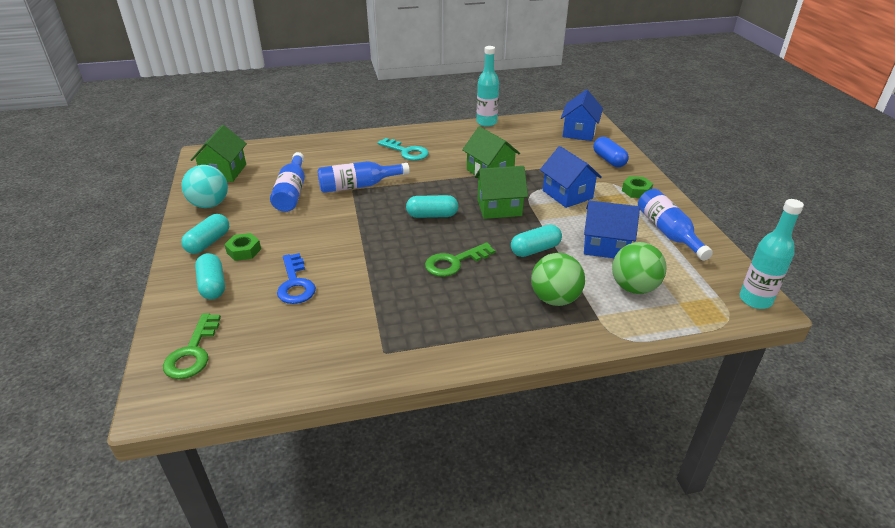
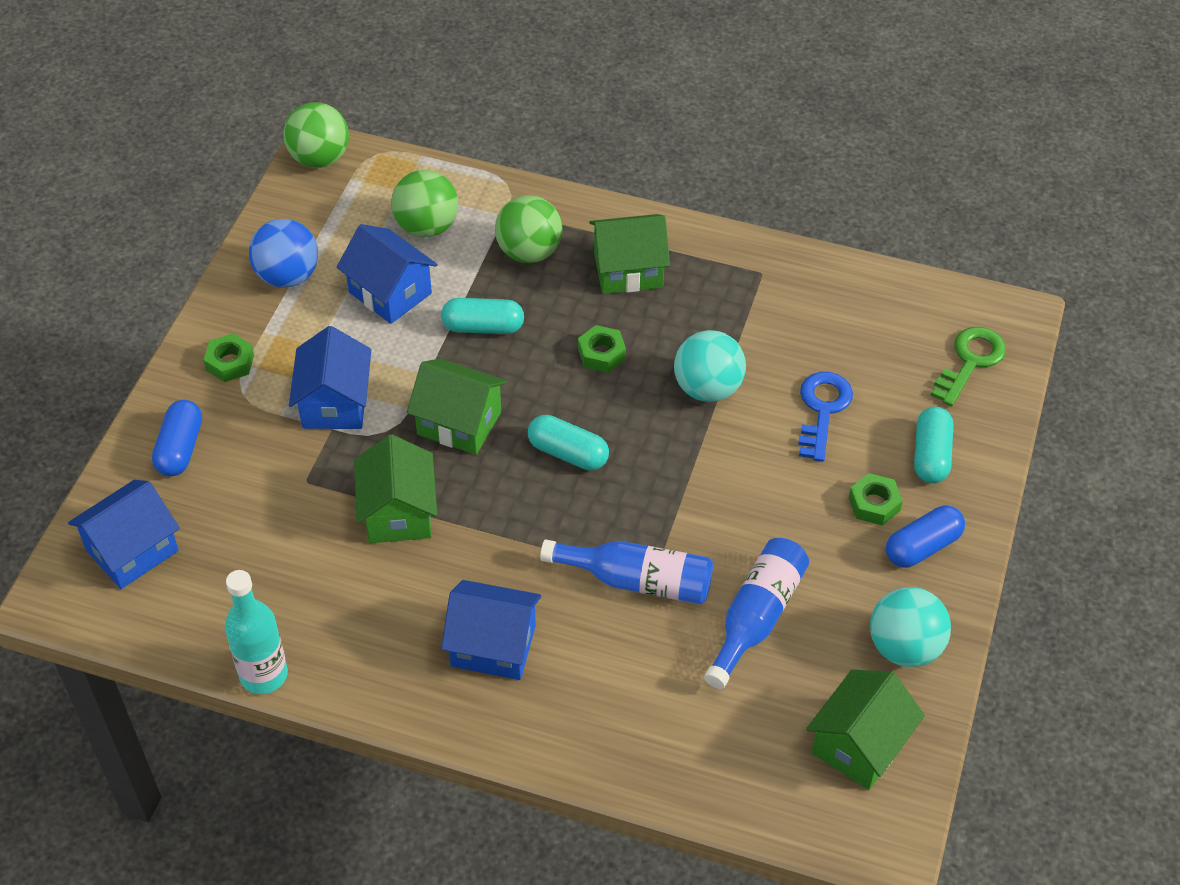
camera: 150 degrees left, 15 degrees up
(208, 242) = (922, 546): turquoise capsule -> blue capsule
(376, 269) = (707, 388): none -> turquoise ball
(406, 152) = (493, 646): turquoise key -> blue house
(454, 262) = (601, 354): green key -> green nut
(480, 314) = (628, 270): none -> green house
(668, 232) = (287, 276): blue bottle -> blue ball
(755, 300) = (319, 158): turquoise bottle -> green ball

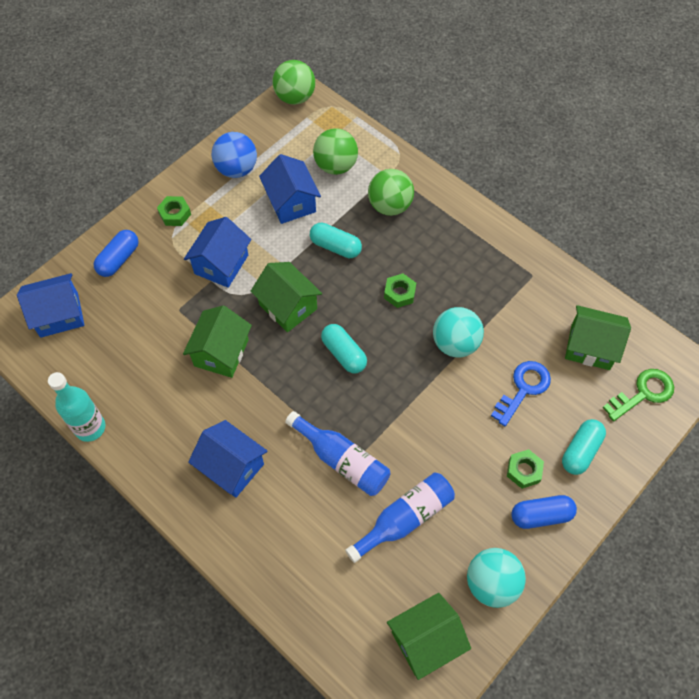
camera: 25 degrees right, 10 degrees up
(628, 270) = (446, 241): green house -> green house (590, 347)

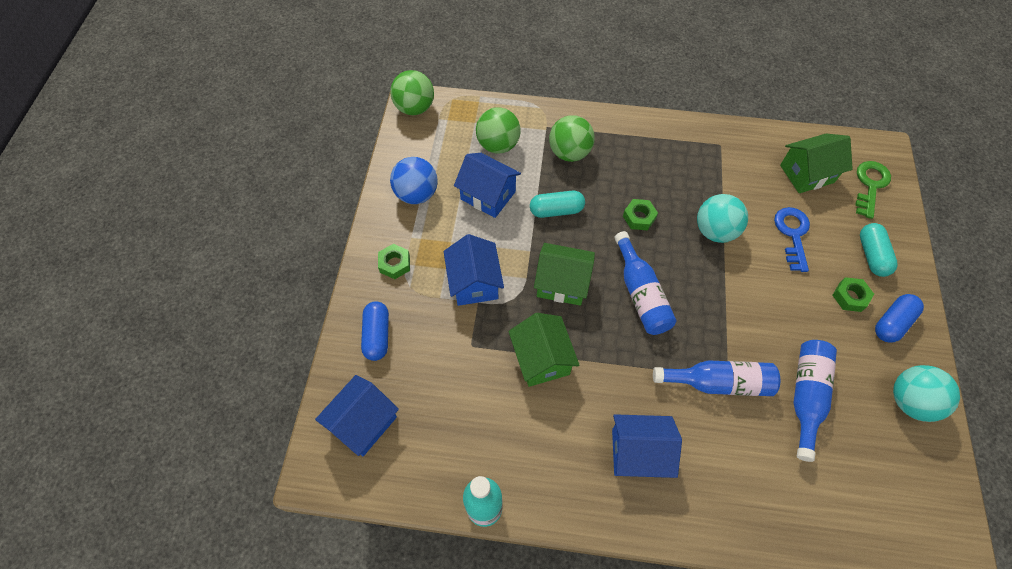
camera: 35 degrees left, 0 degrees up
(344, 354) = (641, 293): turquoise capsule -> blue bottle
(426, 640) = (910, 484): green house -> none

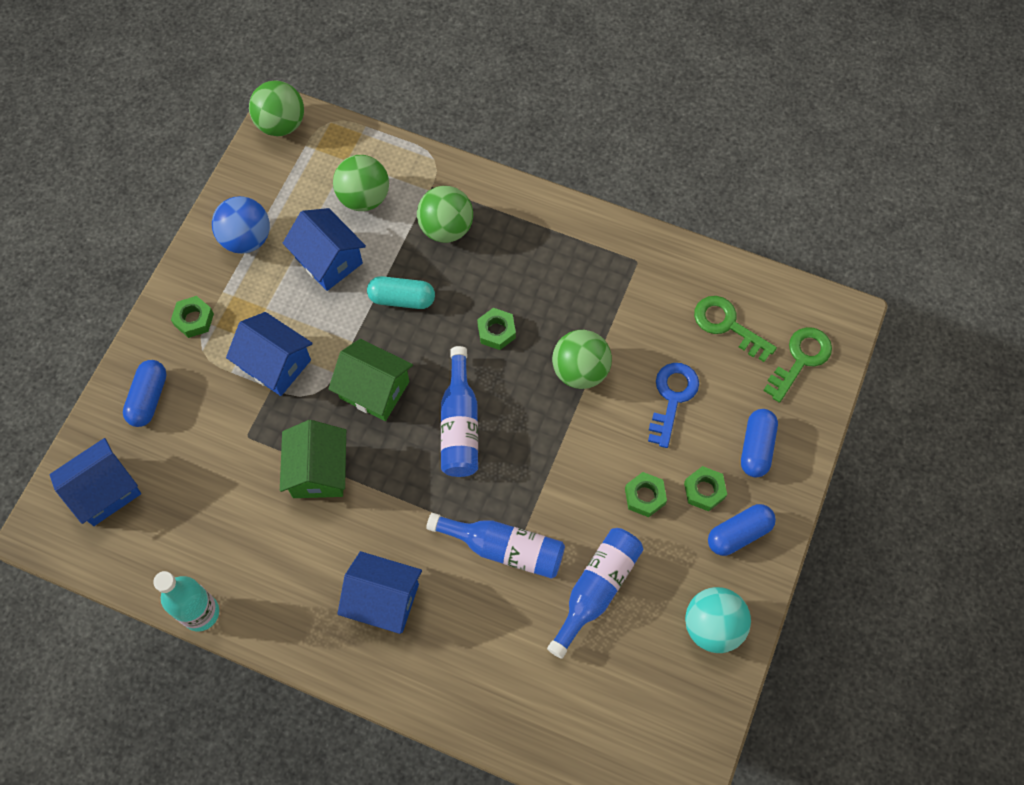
camera: 15 degrees right, 5 degrees up
(474, 282) = (275, 364): blue house -> blue house turned 60 degrees counterclockwise
(715, 231) = (580, 371): turquoise ball -> green ball
(807, 174) = (727, 325): green house -> green key
(808, 313) = (644, 496): none -> green nut
(871, 255) = (756, 447): turquoise capsule -> blue capsule

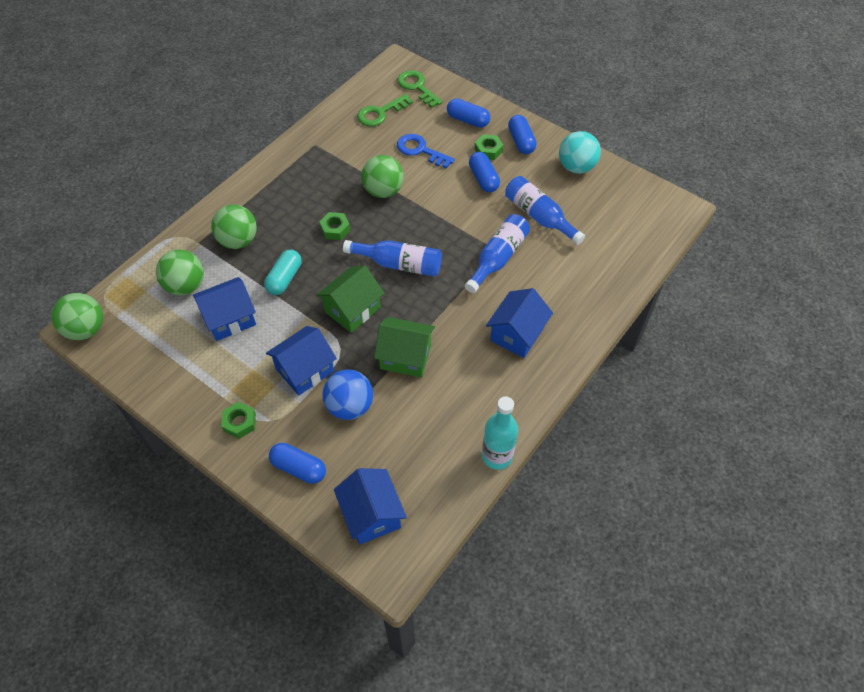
camera: 75 degrees left, 10 degrees down
(246, 239) = (182, 372): blue ball -> blue ball (350, 406)
(644, 496) = (483, 179): green nut -> blue capsule

